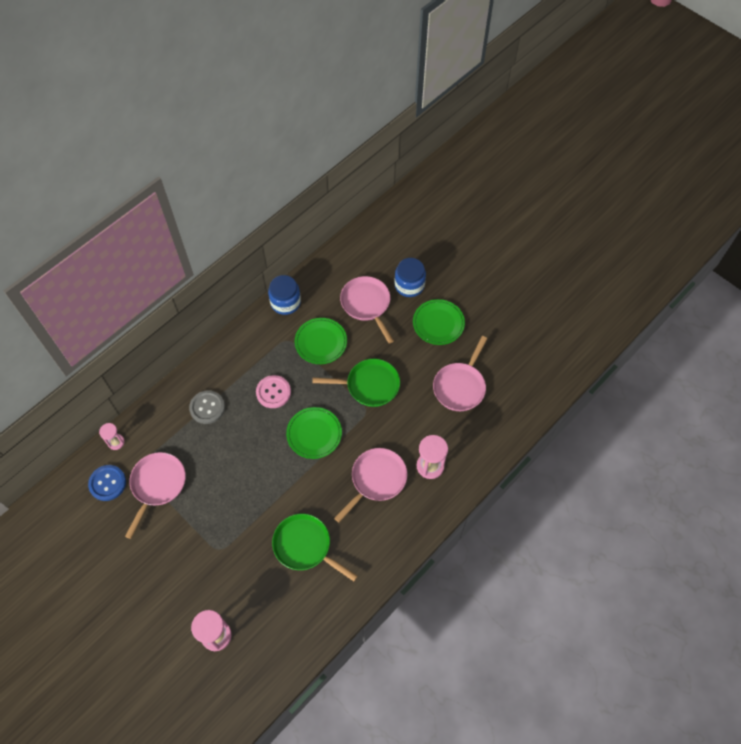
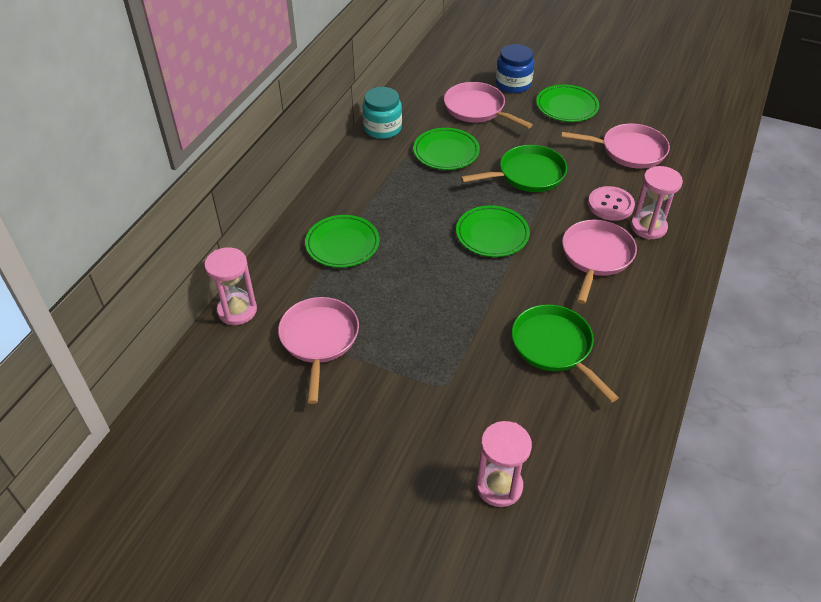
camera: 20 degrees left, 15 degrees down
(107, 483) = (247, 357): blue button -> none
(116, 442) = (237, 310): pink hourglass -> pink hourglass, size x1.62
(207, 407) = (342, 244): grey button -> green plate
(273, 392) = (417, 209): pink button -> pink button (610, 205)
(285, 302) = (382, 128): blue jar -> turquoise jar
(305, 546) = (554, 347): green pan -> green pan turned 45 degrees clockwise
(460, 386) = (629, 151): pink pan -> pink pan turned 90 degrees counterclockwise

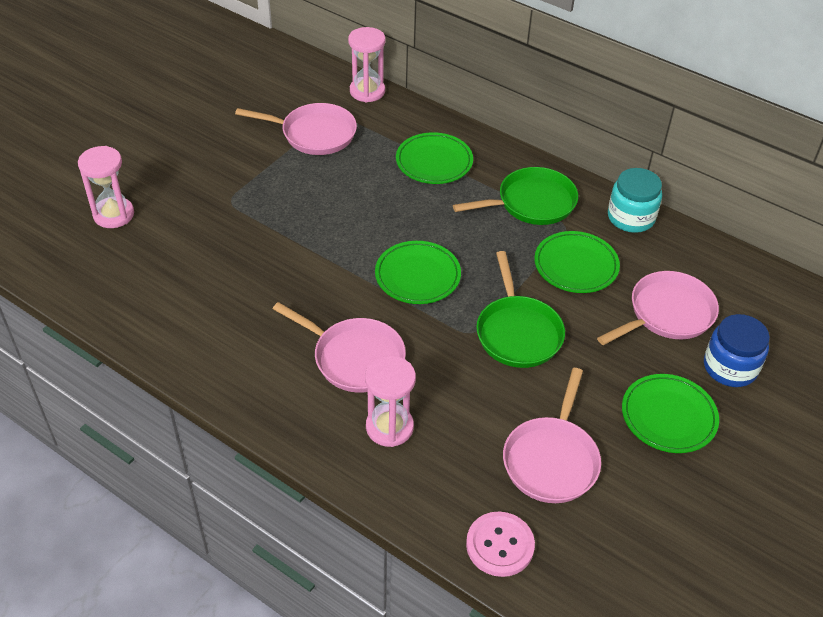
camera: 100 degrees right, 0 degrees up
(554, 347) = (239, 286): green pan -> green pan (532, 203)
(610, 205) = (441, 401): pink button -> pink button (500, 545)

